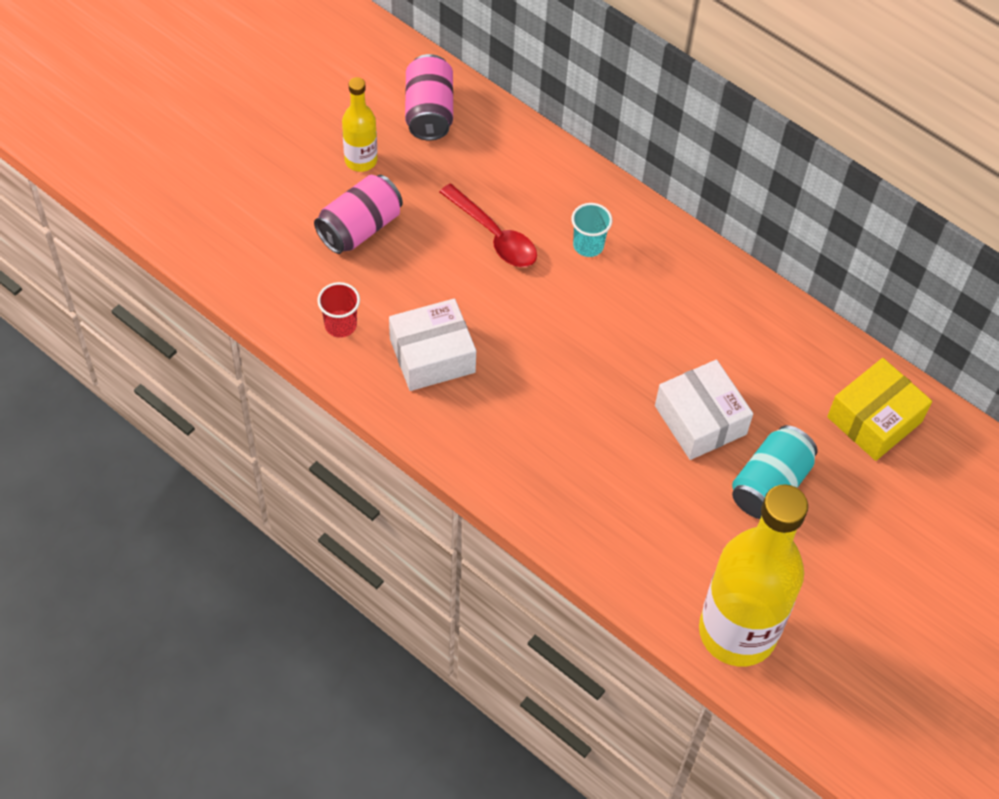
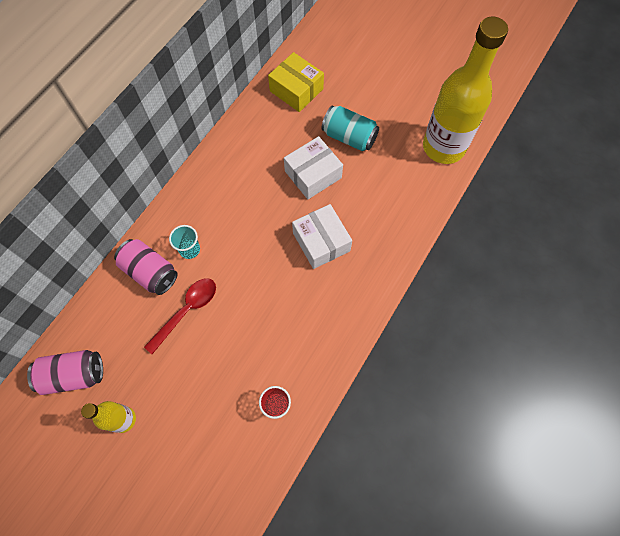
camera: 95 degrees left, 10 degrees up
(359, 228) = (188, 408): pink can -> pink can (150, 272)
(432, 355) = (292, 337): white box -> white box (321, 242)

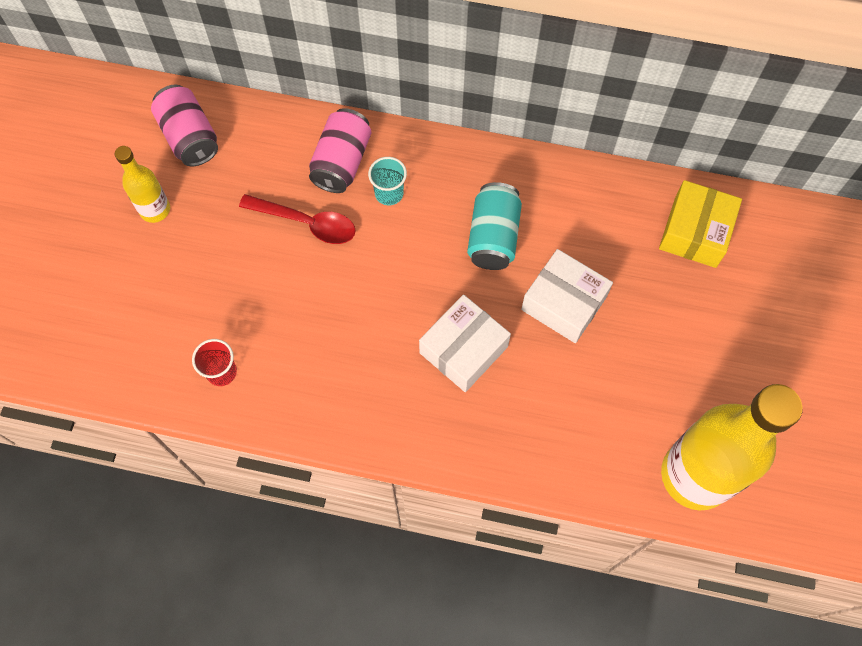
camera: 70 degrees right, 0 degrees up
(349, 137) = (648, 332): turquoise can -> turquoise can (493, 237)

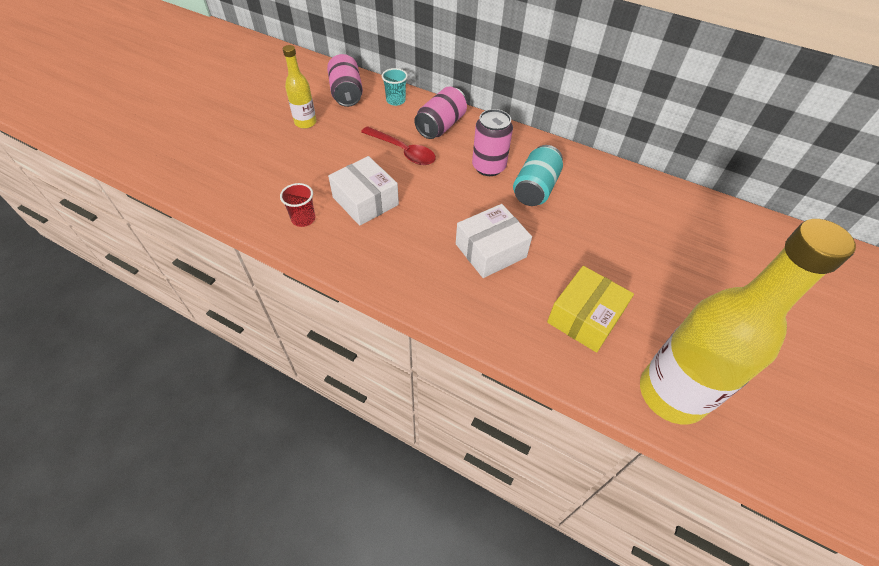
camera: 15 degrees right, 15 degrees down
(389, 193) = (467, 149): turquoise cup -> turquoise cup (395, 100)
(425, 217) = (488, 167): none -> pink can
(563, 303) = (579, 241): white box -> white box (365, 201)
(695, 232) = (696, 222): yellow box -> yellow box (585, 317)

